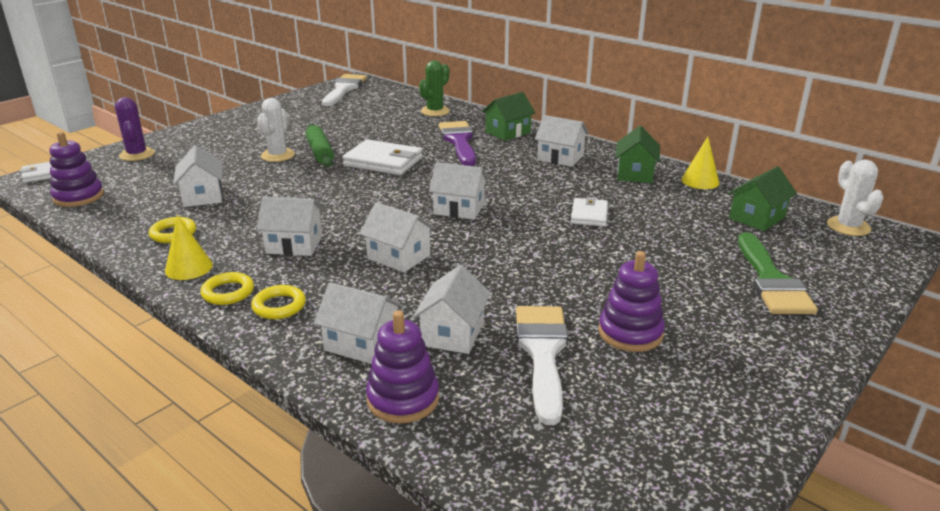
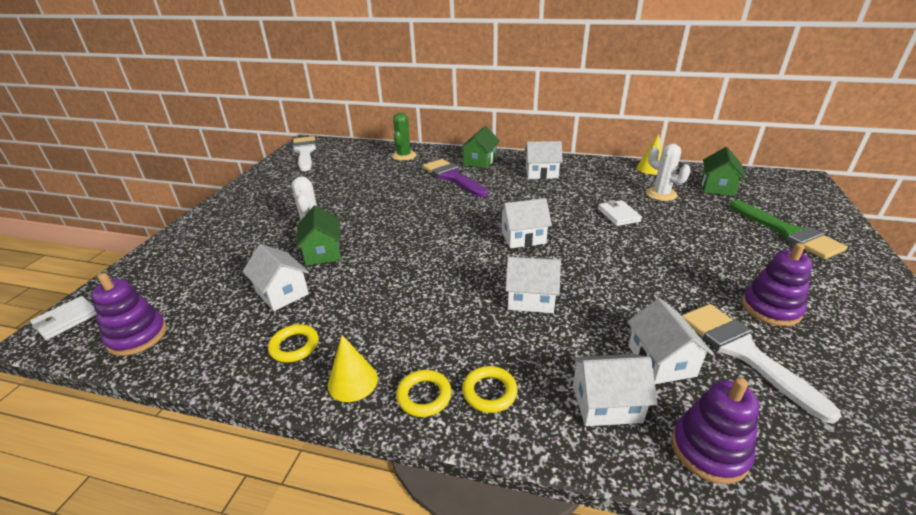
camera: 25 degrees left, 5 degrees up
(137, 154) = (161, 266): purple cactus -> none
(294, 245) = (428, 317): white house -> none
(320, 152) = (348, 216): green rolling pin -> none
(383, 162) = (413, 211): white wallet -> none
(635, 174) = (605, 173): green house -> green house (323, 252)
(848, 227) = (771, 179): white cactus -> white cactus (661, 194)

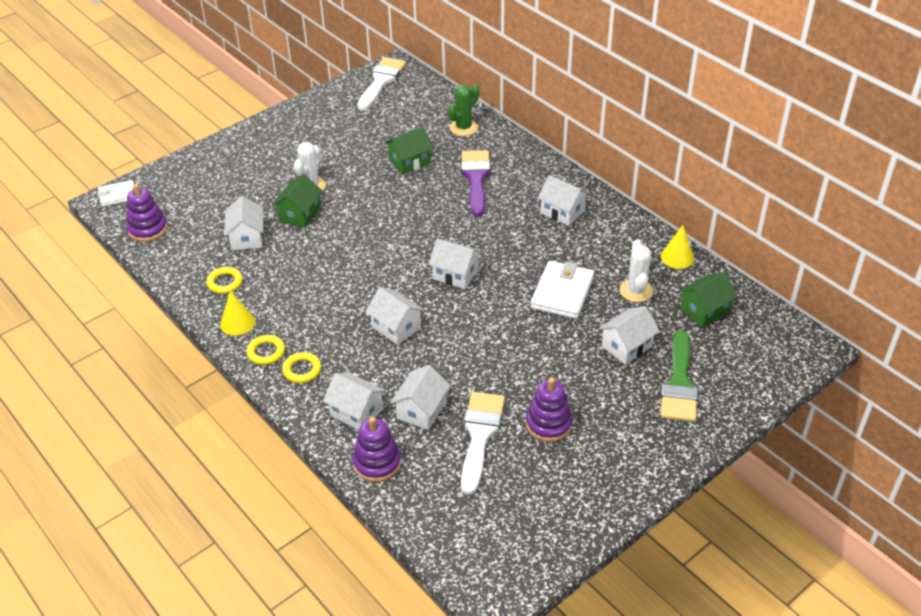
camera: 35 degrees right, 10 degrees up
(480, 161) = (525, 168): green house -> green house (409, 162)
(618, 215) = (562, 293): white wallet -> white wallet, size x1.67
(716, 227) = (626, 346): none -> white house

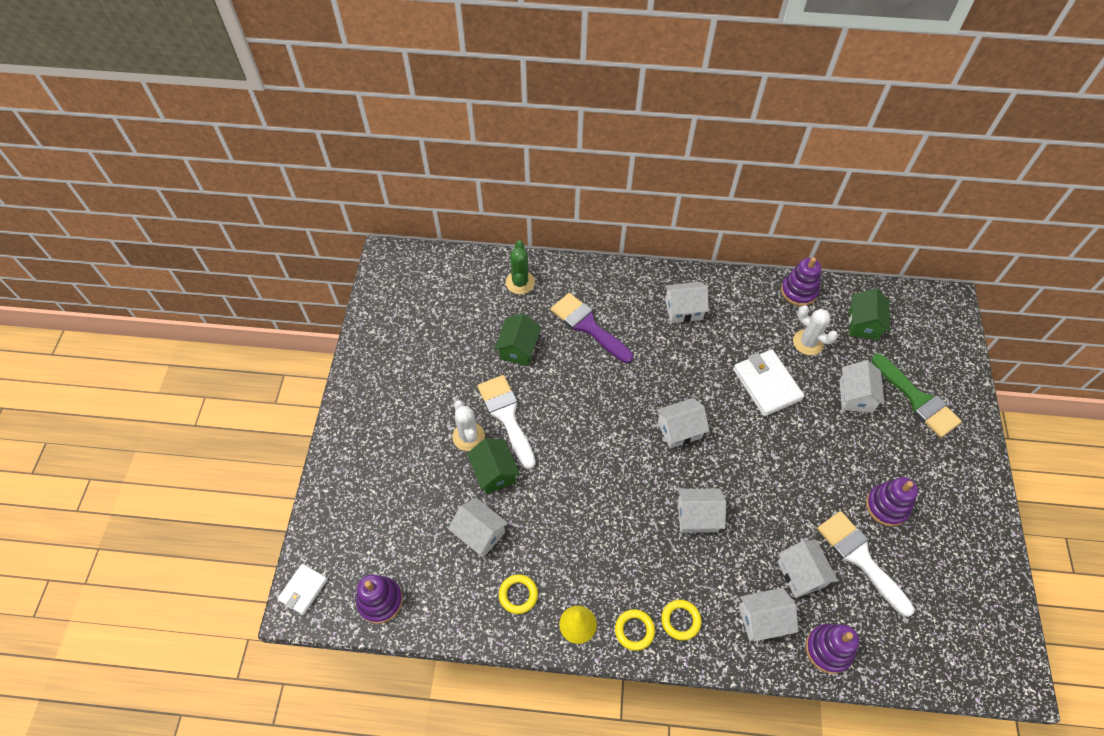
camera: 45 degrees left, 15 degrees up
(381, 81) = (395, 282): white brush -> white brush (506, 416)
(677, 257) = (798, 291): yellow cone -> purple stacking toy

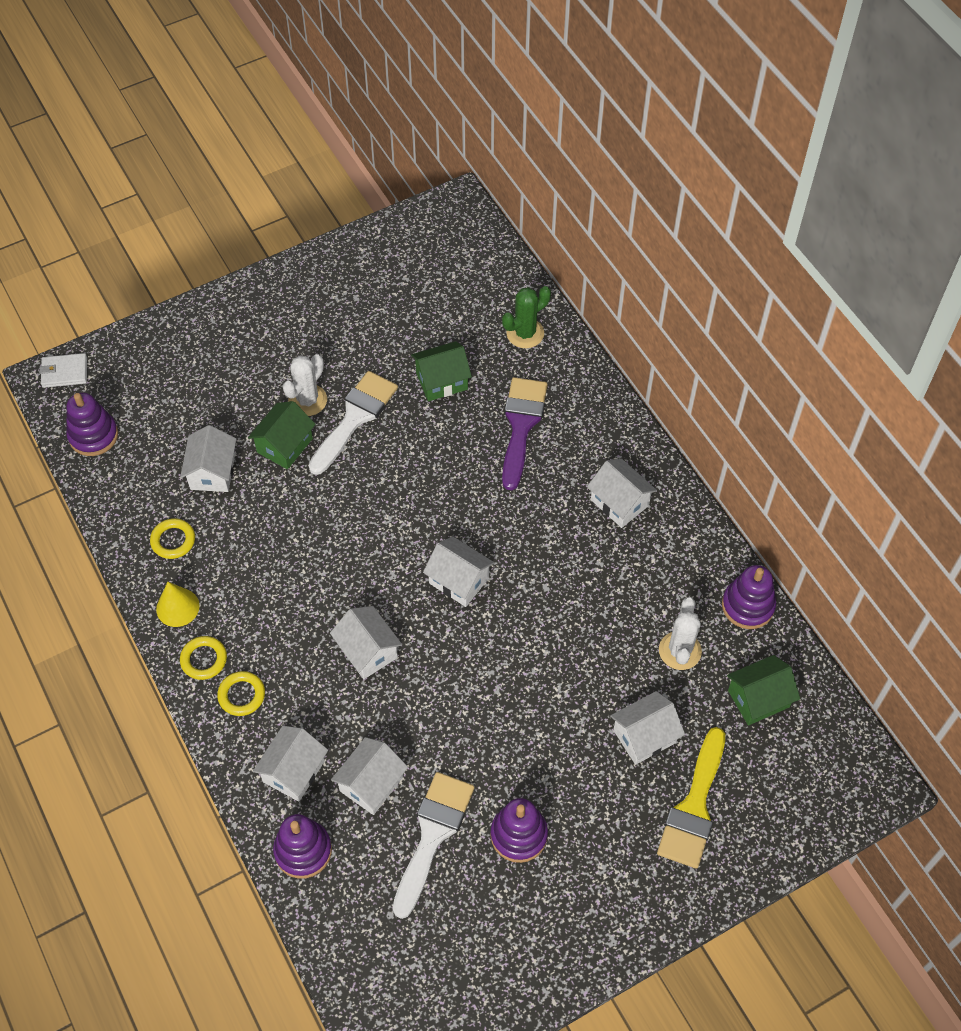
camera: 55 degrees right, 0 degrees up
(763, 619) = (294, 771): white house -> white house turned 75 degrees clockwise
(766, 384) = (585, 636): white wallet -> none
(917, 399) = (694, 807): green brush -> yellow brush

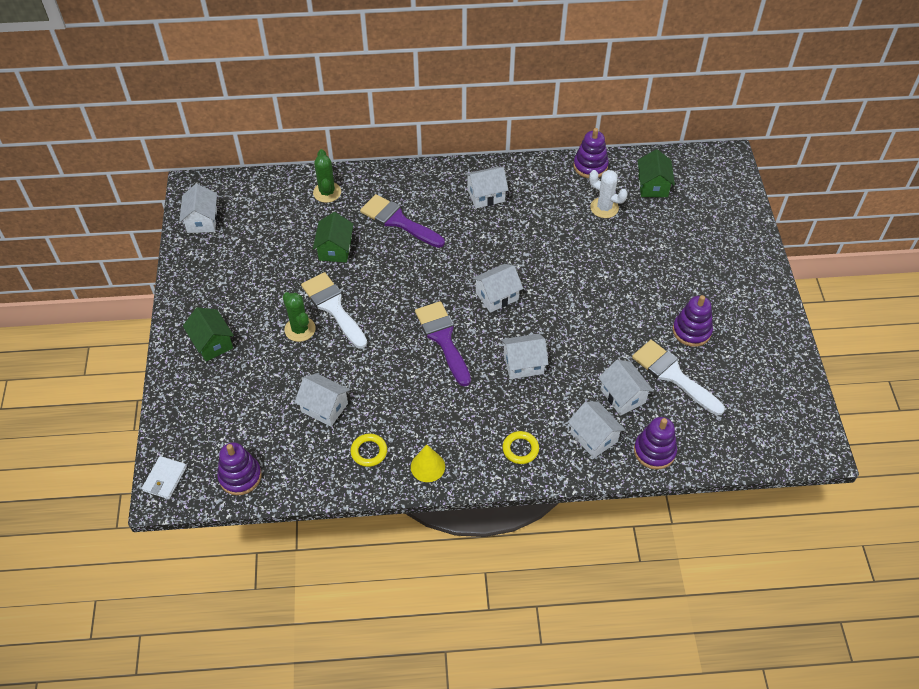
camera: 65 degrees left, 5 degrees down
(204, 659) = (480, 463): yellow ring -> none
(284, 445) = (329, 356): green house -> green house (212, 343)
(307, 400) = (300, 329): white cactus -> green cactus
(364, 548) = (443, 338): none -> purple brush
(644, 736) = (653, 246): white house -> white house (202, 220)
(694, 807) = (708, 241): yellow brush -> none

